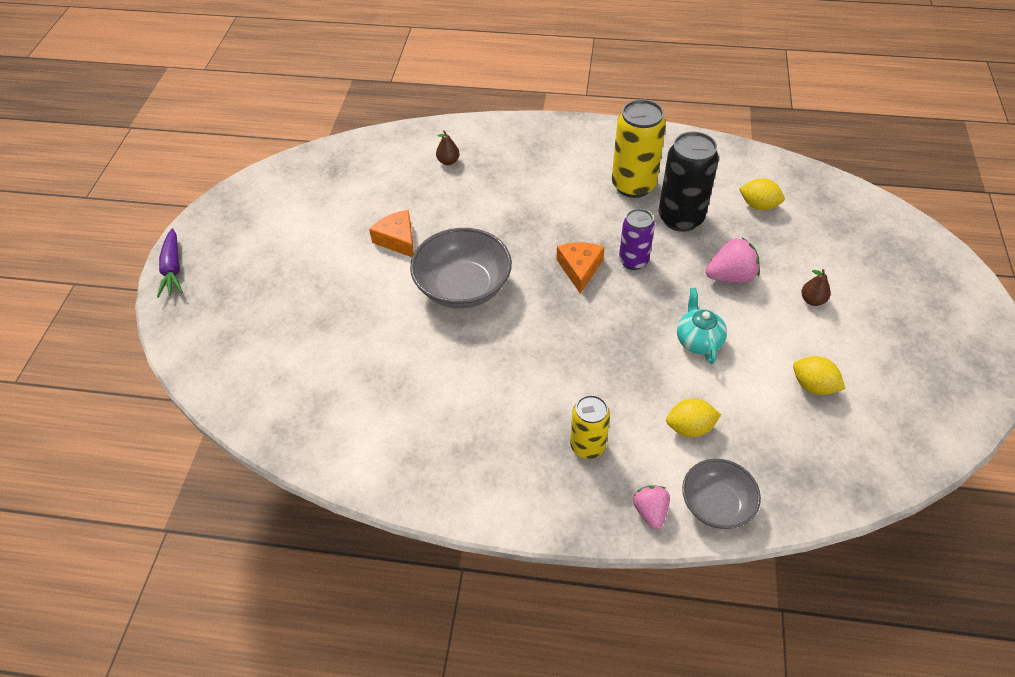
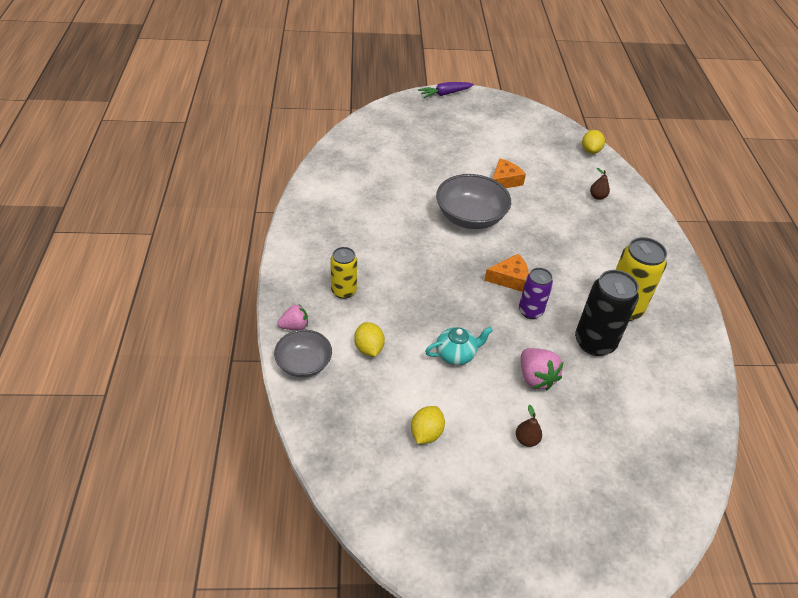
camera: 75 degrees right, 5 degrees down
(758, 205) = (637, 402): yellow lemon -> yellow lemon (590, 151)

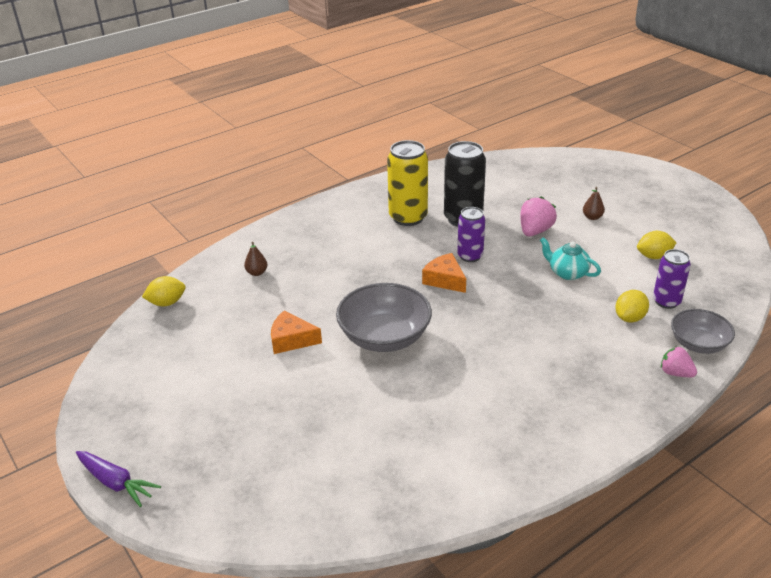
camera: 120 degrees left, 10 degrees down
(343, 291) = (594, 367): yellow can -> none
(363, 387) = (666, 301): none -> purple can

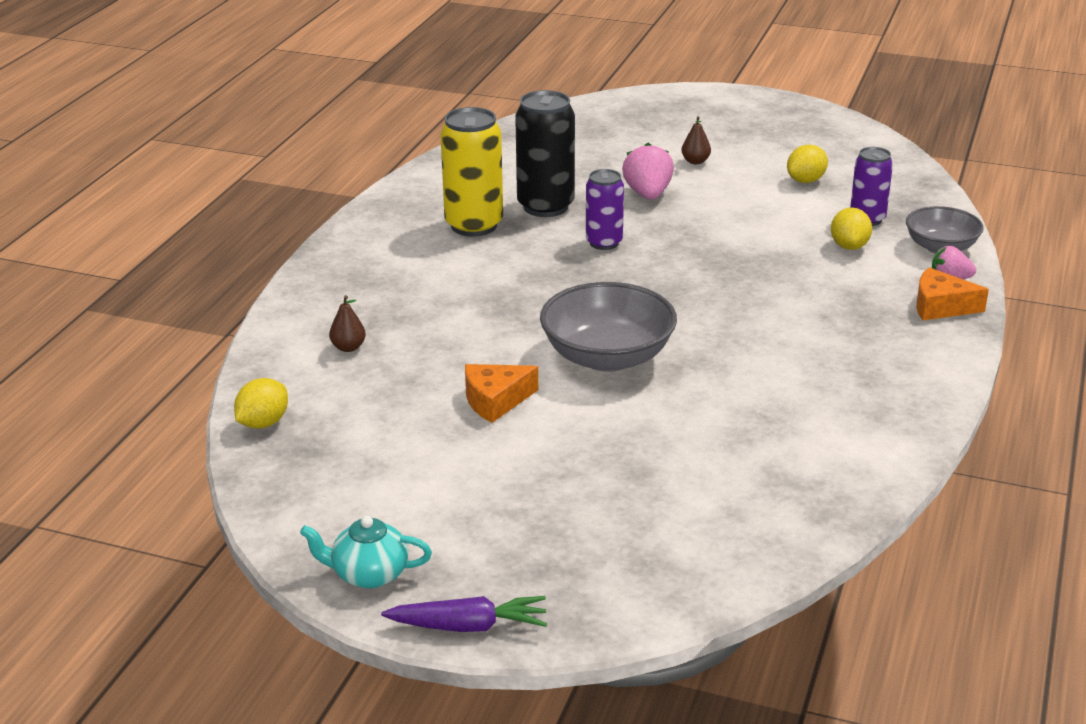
camera: 35 degrees left, 5 degrees down
(445, 280) = (604, 276): orange cheese -> orange cheese (940, 306)
(567, 273) = (735, 225): turquoise teapot -> turquoise teapot (369, 574)

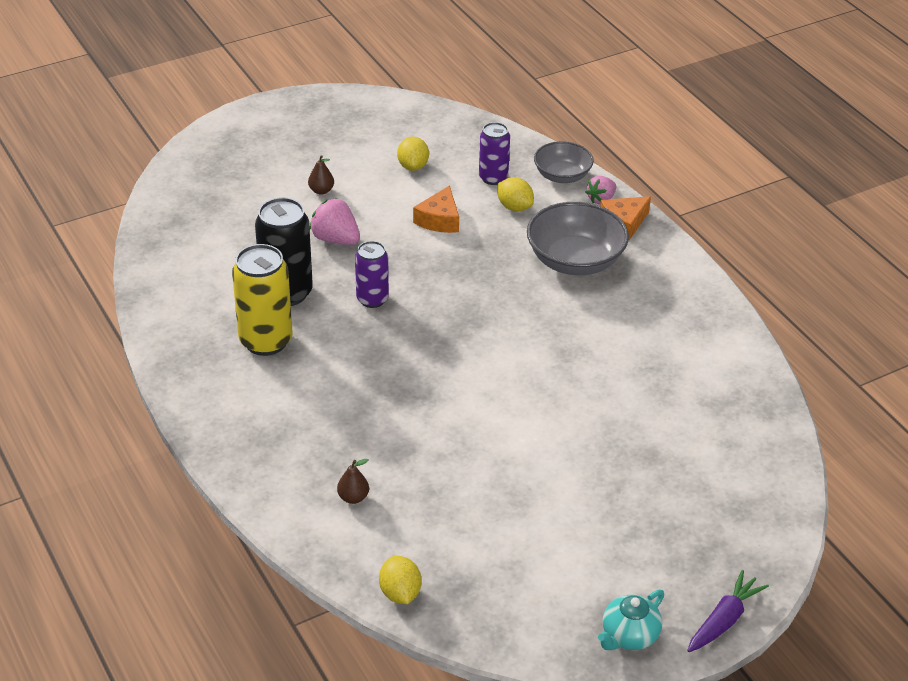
camera: 50 degrees left, 10 degrees up
(495, 400) = (504, 467): orange cheese -> orange cheese (439, 220)
(607, 357) = (513, 388): grey bowl -> grey bowl (575, 260)

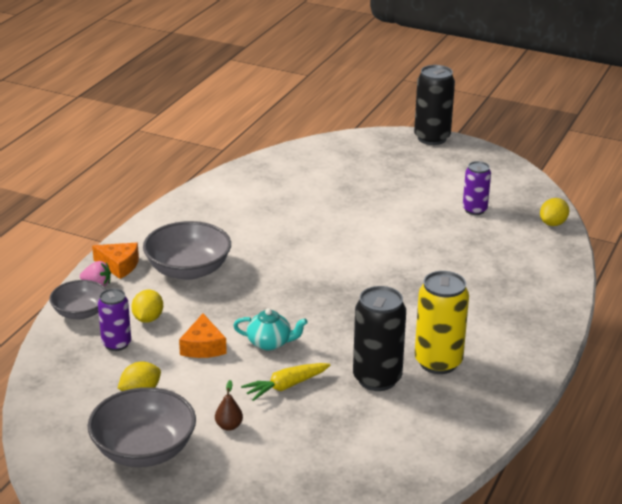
camera: 125 degrees left, 10 degrees down
(335, 239) = (286, 386): pink strawberry -> yellow carrot
(341, 143) = (144, 450): none -> grey bowl
(353, 497) = (515, 265): brown pear -> none
(372, 299) = (335, 336): purple can -> purple can (474, 210)
(439, 220) = (203, 347): orange cheese -> orange cheese turned 105 degrees clockwise
(629, 635) = (478, 157): turquoise teapot -> turquoise teapot (270, 343)
(724, 620) = (432, 138): purple carrot -> black can

